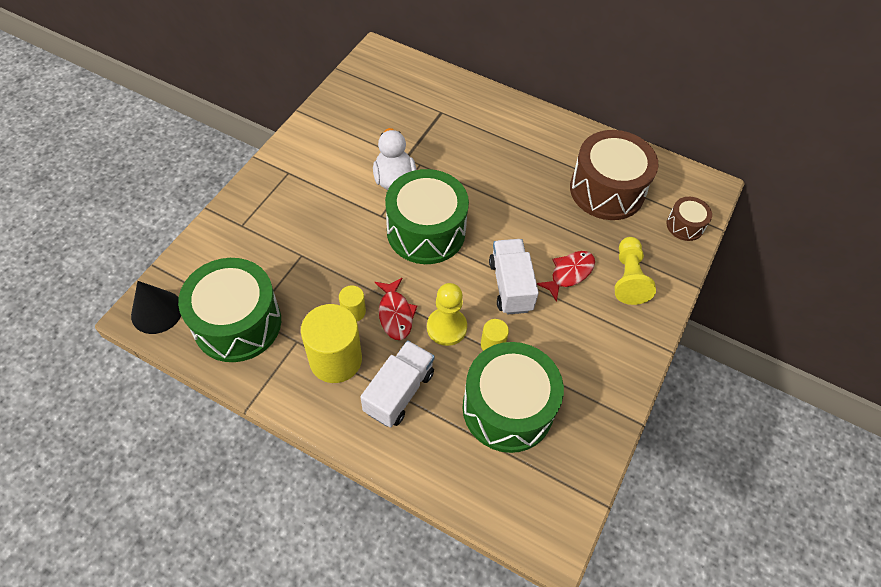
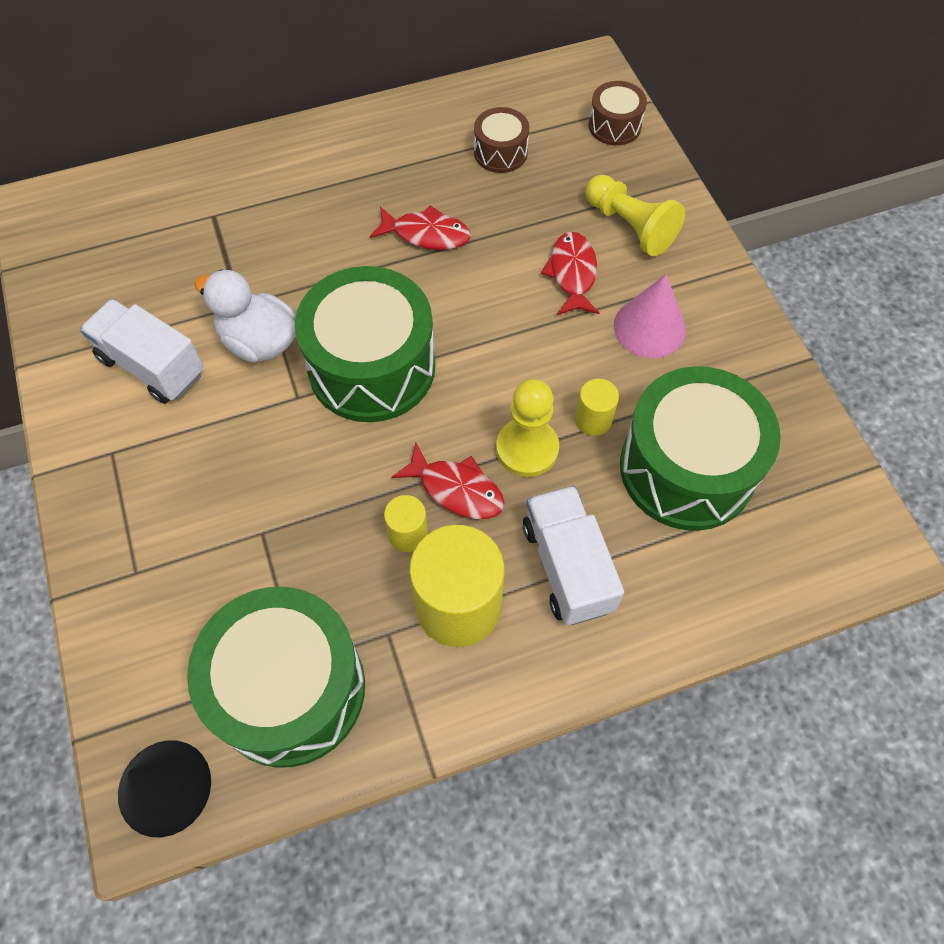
camera: 45 degrees left, 5 degrees up
(510, 286) = (533, 341): white truck -> white truck (152, 366)
(522, 197) = (426, 234): none -> red fish
(575, 331) = (649, 327): none -> pink cone
(607, 190) = (500, 153): brown drum -> brown drum, size x0.48

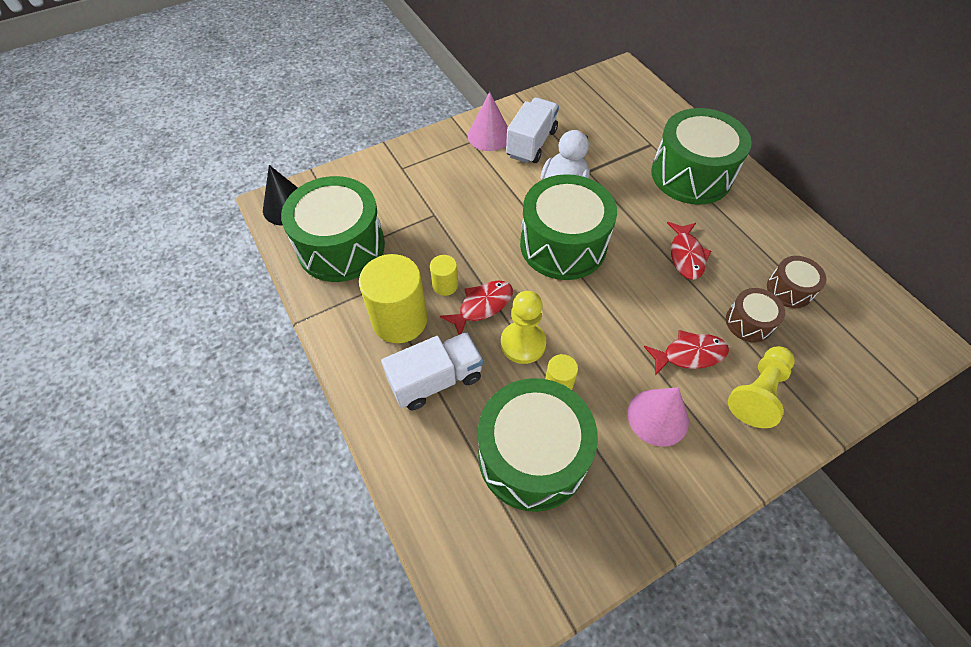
camera: 80 degrees right, 5 degrees down
(108, 423) = (489, 135): none -> pink cone
(289, 188) = (691, 175): none -> green drum
(456, 489) = (482, 306): red fish -> red fish turned 150 degrees counterclockwise
(614, 126) = (867, 369): brown drum -> brown drum (748, 322)

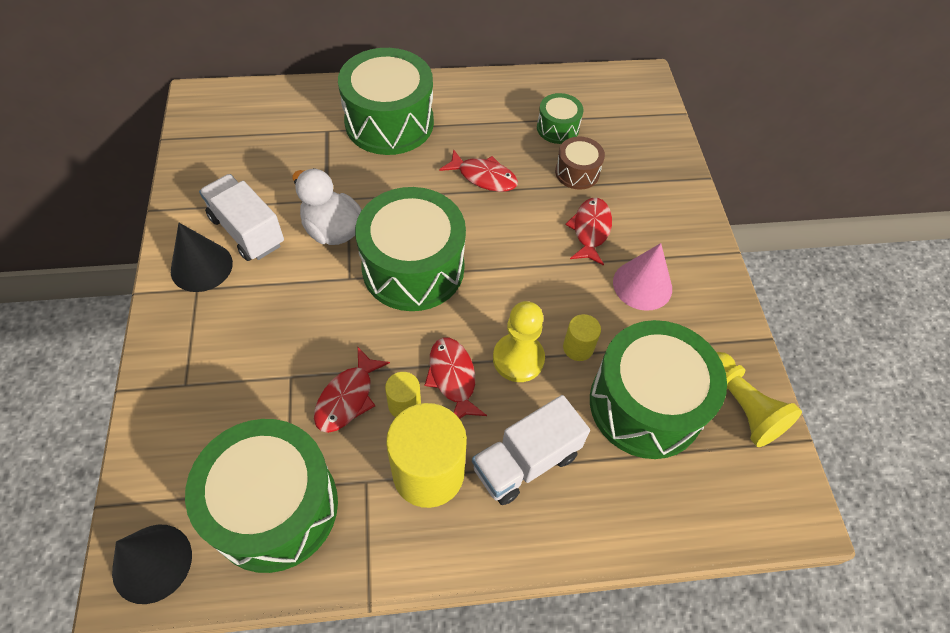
camera: 70 degrees left, 0 degrees up
(434, 251) = (347, 397): none -> red fish
(436, 380) = (526, 462): white truck -> white truck turned 120 degrees counterclockwise
(489, 135) = (201, 266): pink cone -> black cone
(758, 392) = (646, 203): yellow pawn -> yellow pawn (740, 406)
(789, 289) = (557, 128): brown drum -> green drum

